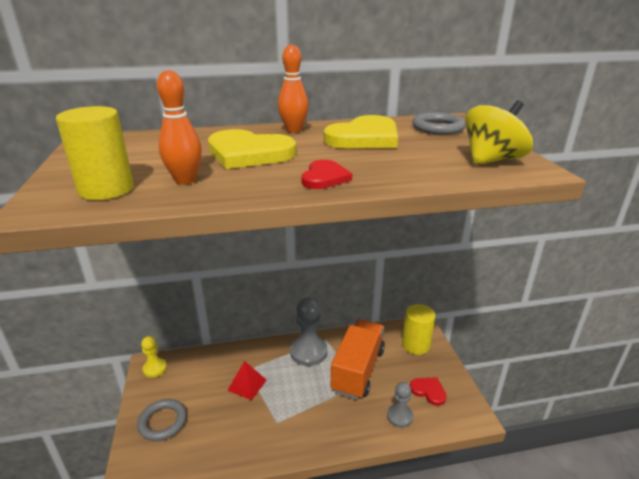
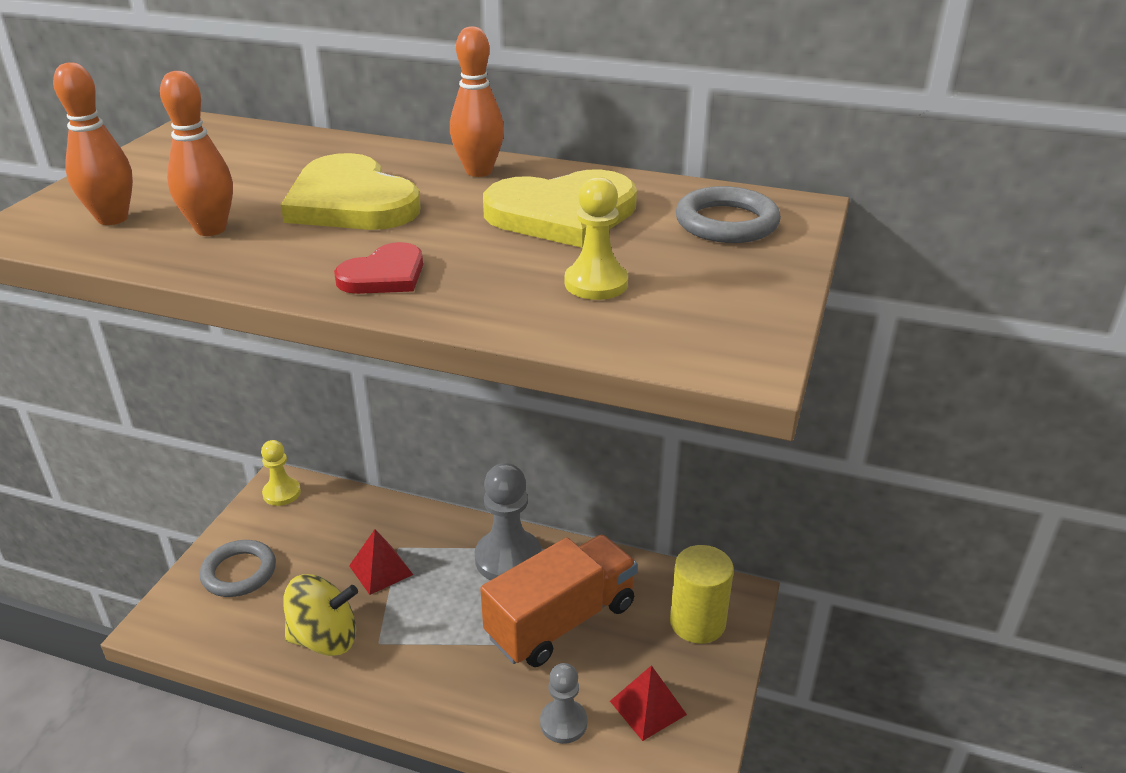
camera: 30 degrees right, 5 degrees up
(106, 189) = (112, 219): yellow cylinder -> orange bowling pin
(428, 391) = (648, 708): red heart -> red pyramid
(429, 158) = (596, 283): none -> yellow pawn
(491, 160) = (695, 318): yellow spinning top -> yellow spinning top (325, 638)

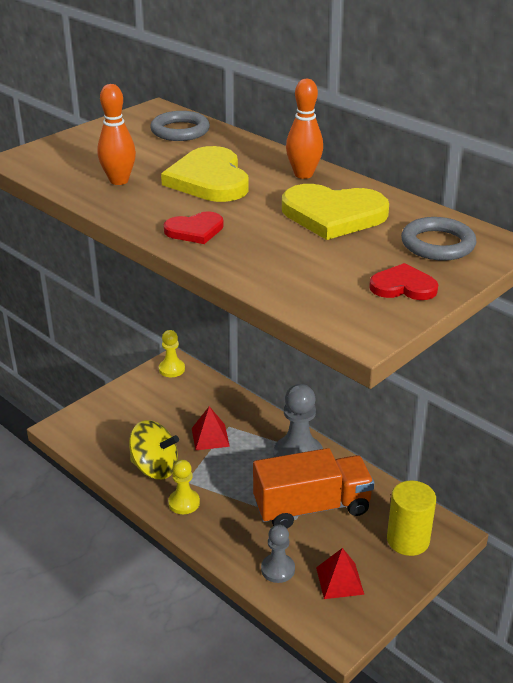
camera: 25 degrees right, 0 degrees up
(112, 219) = (71, 163): orange bowling pin -> none
(239, 572) = (122, 411): grey ring -> grey ring (180, 131)
(596, 283) = (315, 264): yellow pawn -> yellow pawn (184, 503)
(735, 286) = (403, 286): none -> red heart

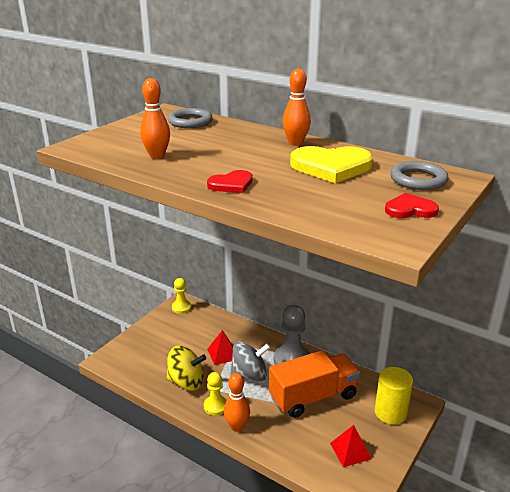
camera: 10 degrees left, 5 degrees down
(204, 531) = (237, 426): none -> orange bowling pin
(209, 180) = (226, 151): yellow heart -> none
(237, 468) = (249, 375): none -> grey spinning top
(278, 569) = (301, 448): grey pawn -> none

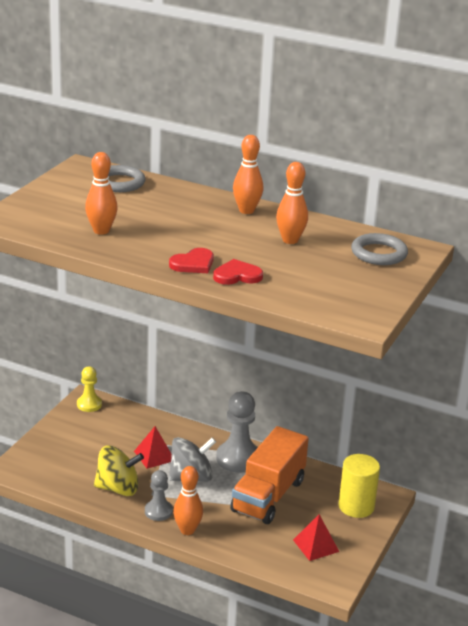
camera: 10 degrees left, 0 degrees up
(215, 406) = (158, 511): yellow pawn -> grey pawn
(313, 397) = (268, 496): orange truck -> orange truck turned 150 degrees clockwise
(331, 167) = (290, 240): yellow heart -> orange bowling pin
(410, 209) = (372, 286): red heart -> red heart (237, 275)

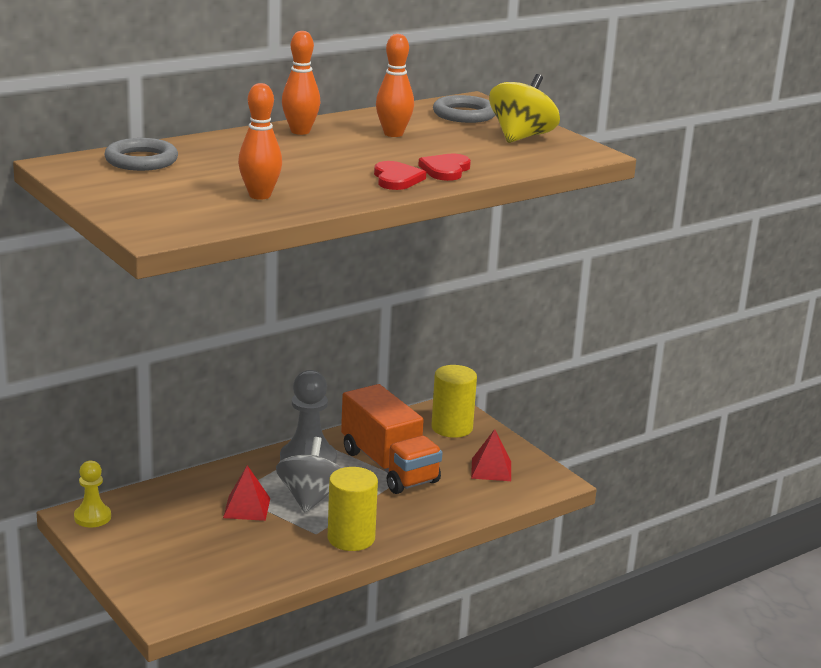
camera: 60 degrees left, 5 degrees down
(118, 488) = (283, 550): yellow spinning top -> yellow spinning top (521, 137)
(158, 511) = (351, 538): grey pawn -> yellow cylinder
(187, 530) = (400, 531): orange bowling pin -> none

